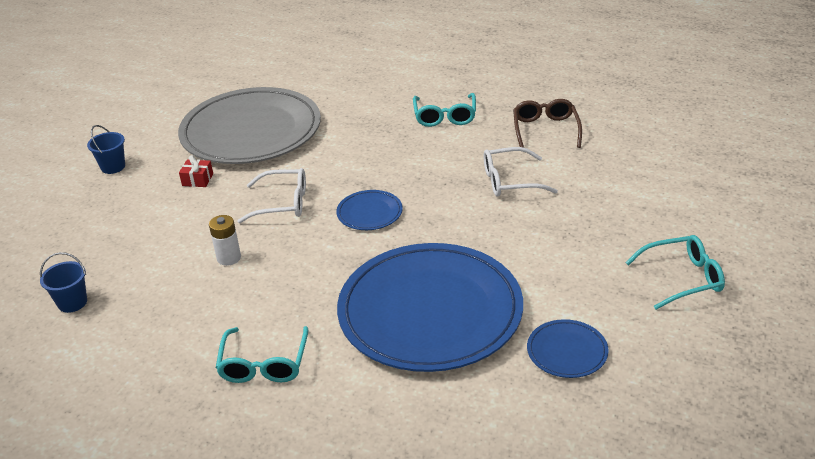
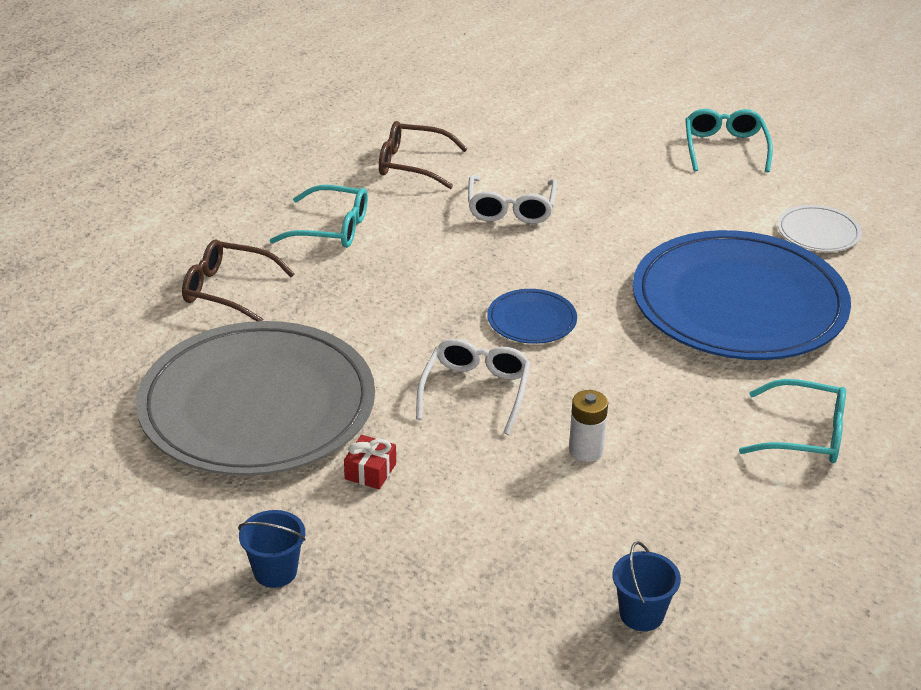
camera: 80 degrees left, 0 degrees up
(360, 98) = (228, 290): none -> brown glasses
(567, 351) = (818, 232): blue plate -> white plate

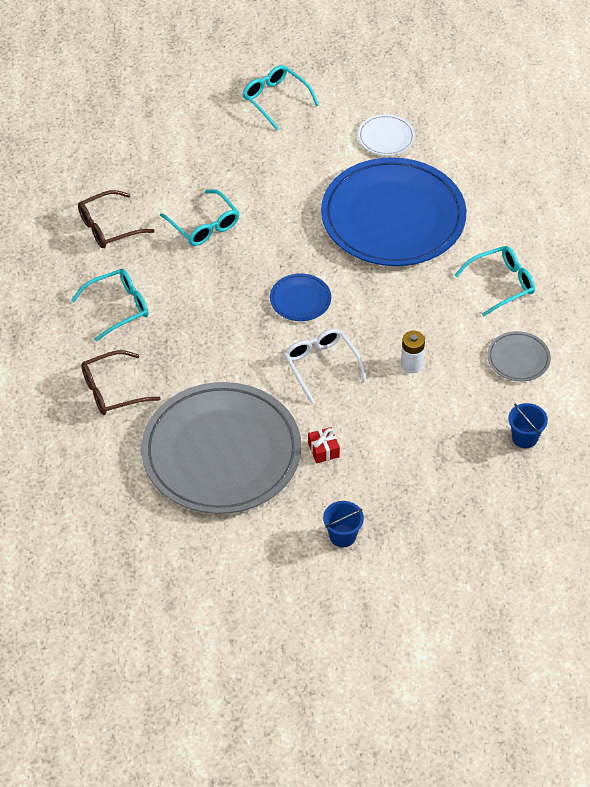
camera: 40 degrees left, 15 degrees up
(511, 208) = (204, 225): white glasses -> turquoise glasses
(736, 523) = (518, 358): none -> grey plate

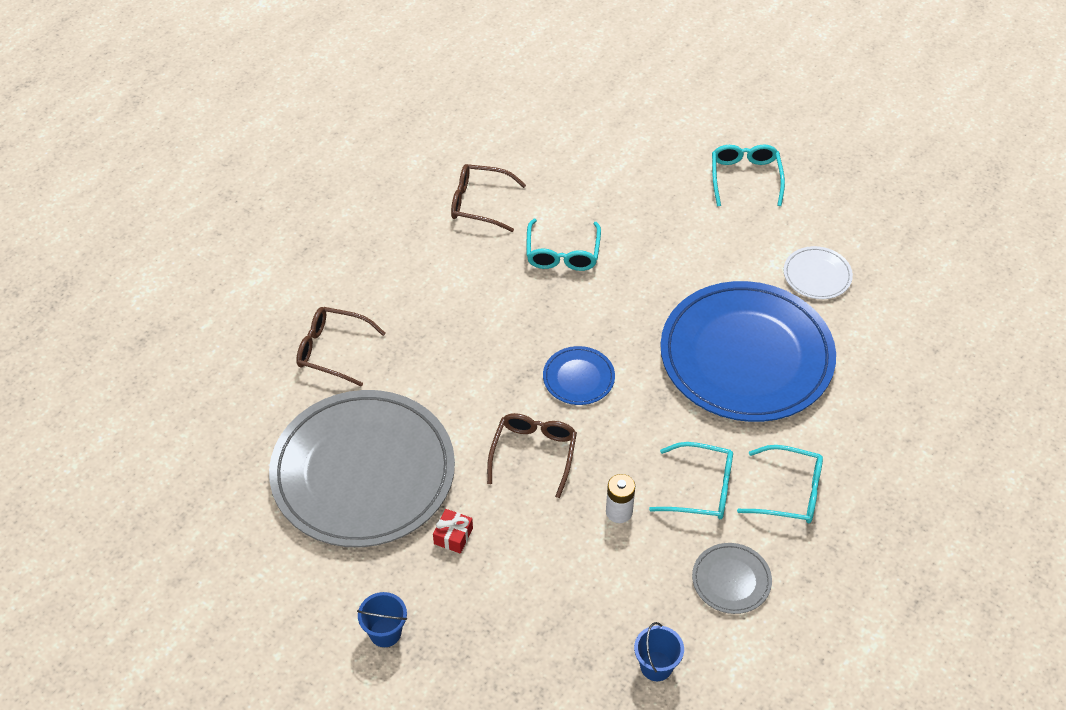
camera: 40 degrees right, 0 degrees up
(117, 307) = (413, 279): turquoise glasses -> turquoise glasses (700, 489)
(321, 366) = (533, 454): white glasses -> brown glasses

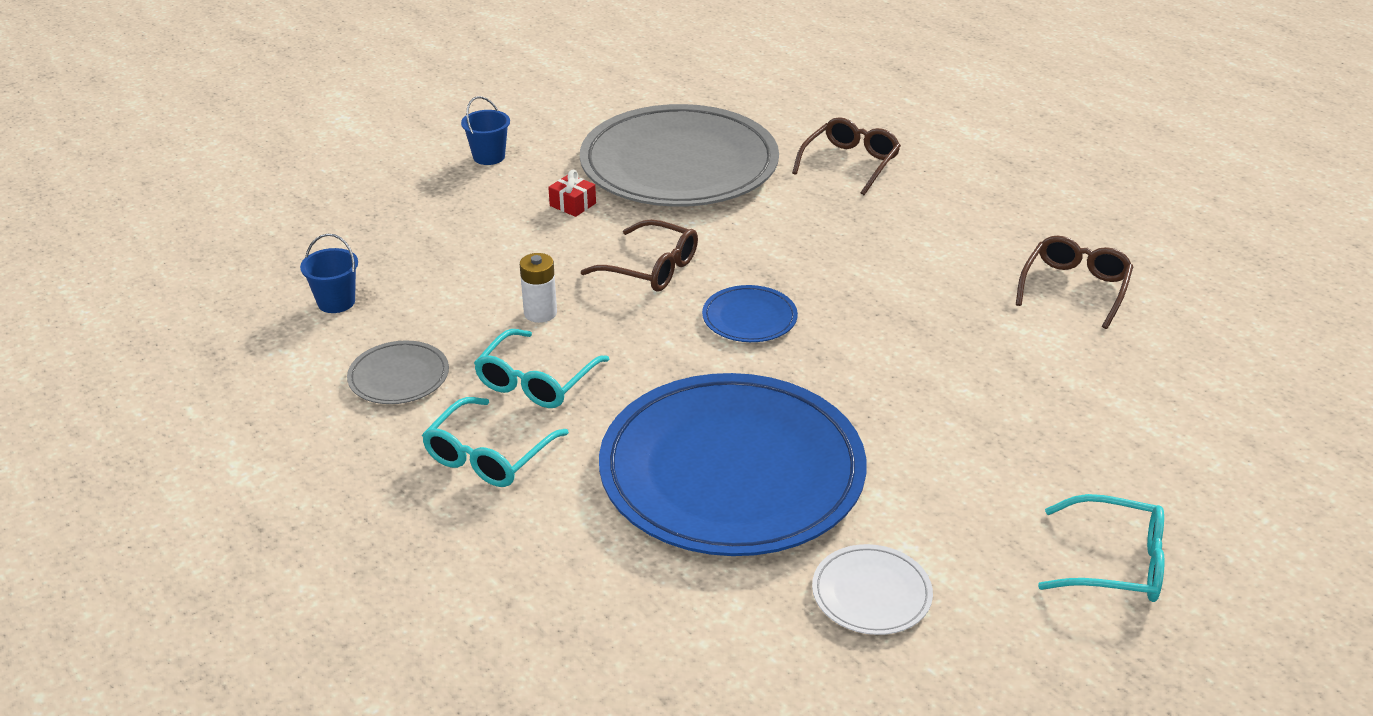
camera: 105 degrees right, 15 degrees down
(562, 253) = (970, 341): turquoise glasses -> none

